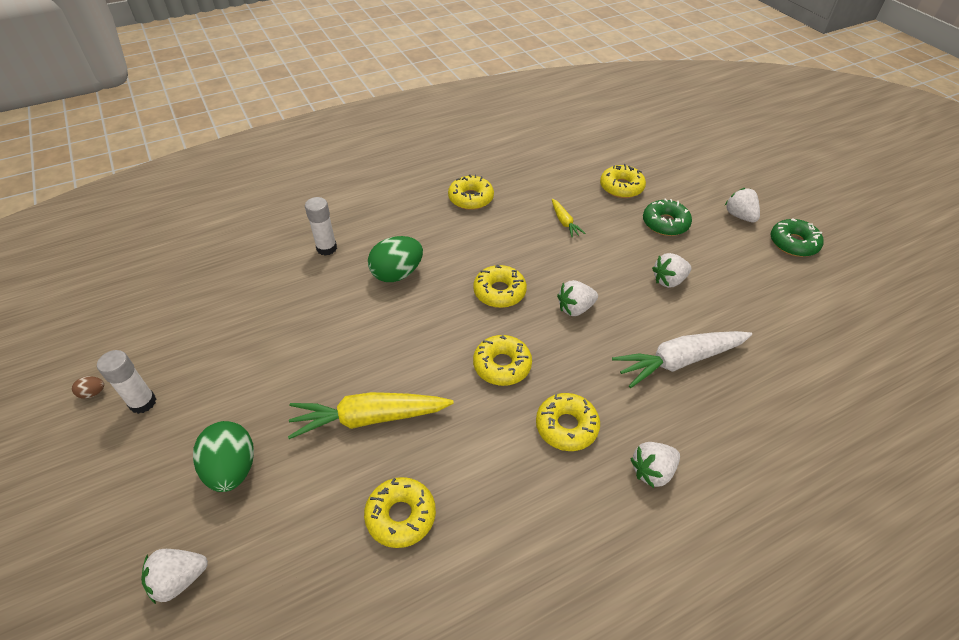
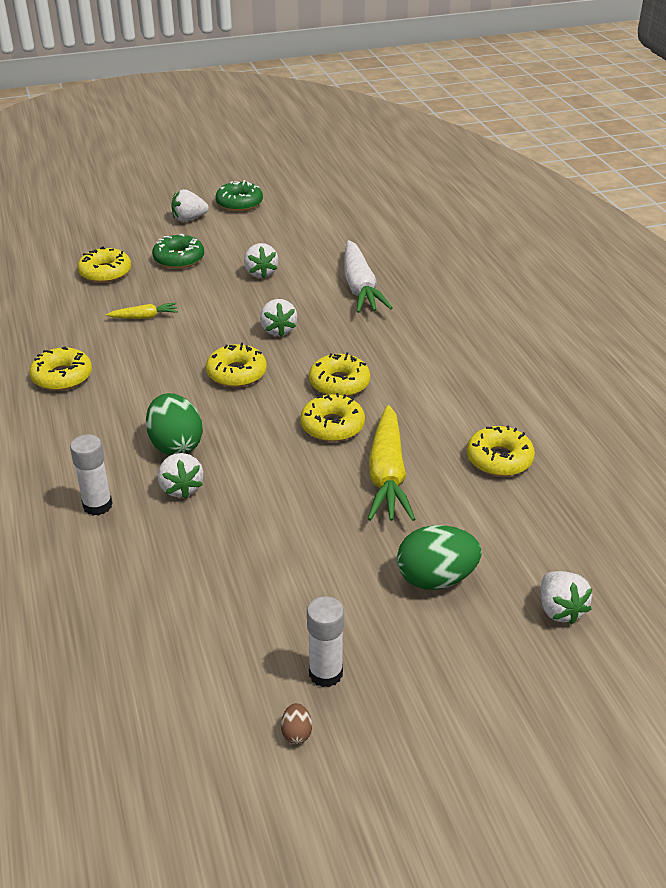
camera: 80 degrees left, 10 degrees down
(566, 426) = (418, 356): yellow donut -> yellow donut (332, 426)
(652, 471) = (468, 322): white strawberry -> white strawberry (181, 488)

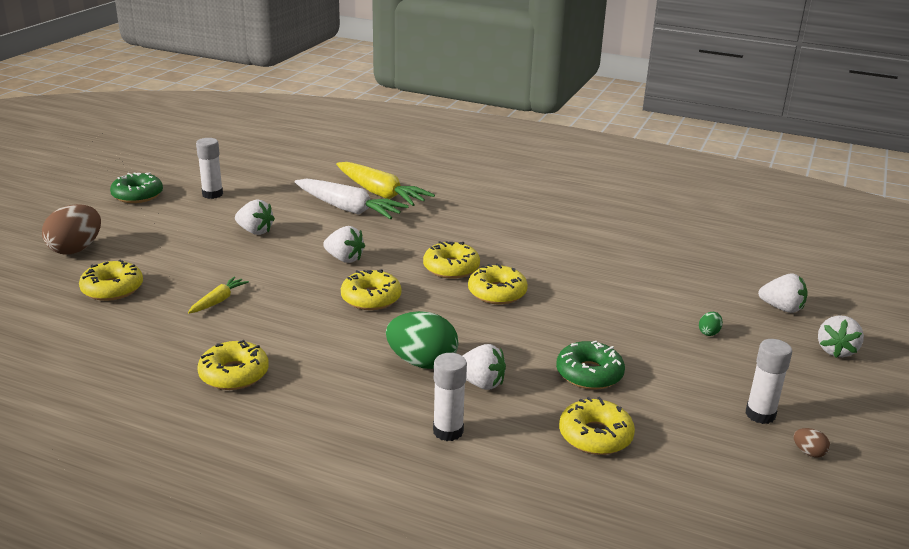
camera: 50 degrees left, 10 degrees down
(135, 230) = (76, 249): none -> brown egg
(179, 259) = (163, 251): green donut -> green donut (589, 374)
(189, 219) = (113, 222): white strawberry -> white strawberry (836, 350)
(287, 226) = (212, 194): none -> white glue stick
(387, 475) = (581, 299): yellow carrot -> yellow carrot (381, 193)
(436, 579) = (709, 332): green egg -> green egg, size x0.43
(499, 459) = (617, 258): yellow donut -> yellow donut (595, 436)

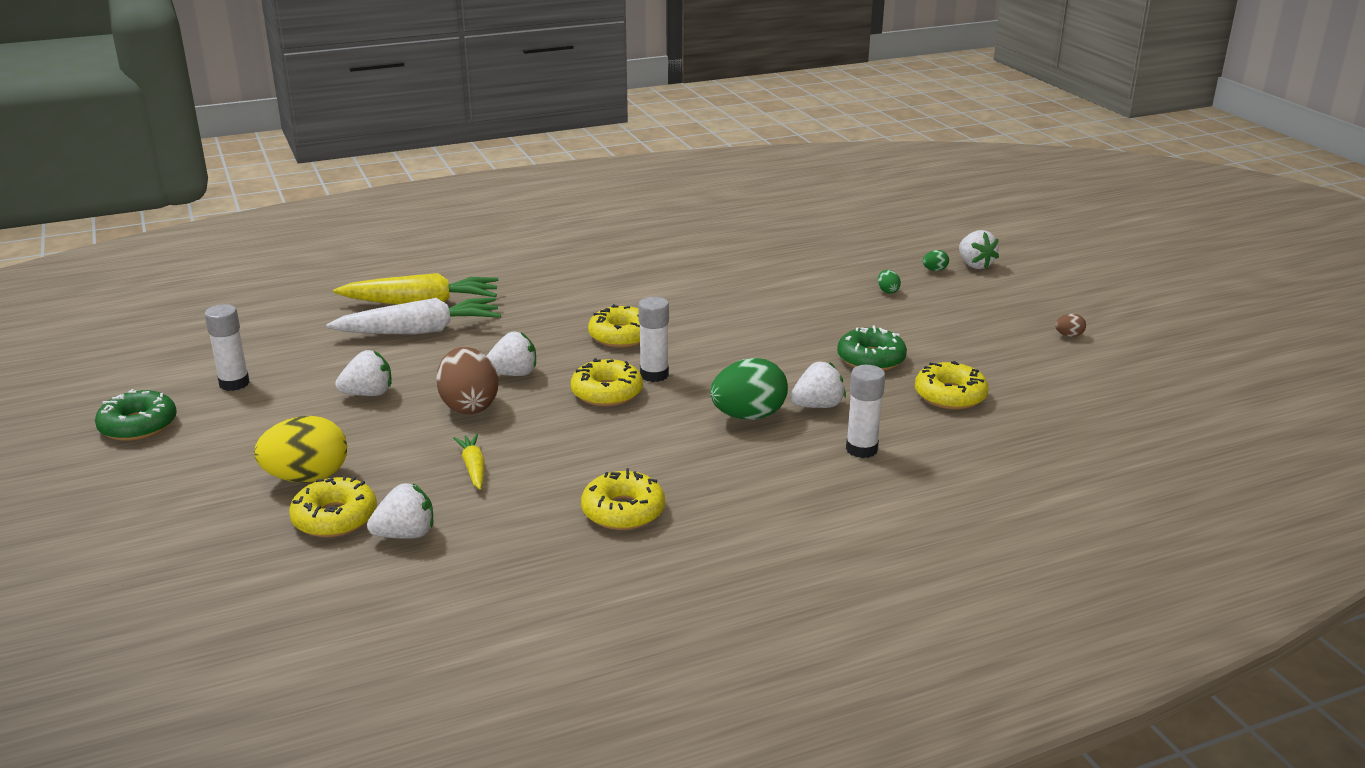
camera: 45 degrees left, 0 degrees up
(76, 249) = (194, 509): brown egg -> brown egg (469, 406)
(144, 260) = (307, 477): none -> yellow egg
(497, 293) = (696, 337): yellow donut -> none
(760, 414) = (1008, 328): white glue stick -> white glue stick (654, 375)
(782, 308) = (898, 252): white strawberry -> white strawberry (406, 535)
(787, 337) = (934, 270): none -> green egg

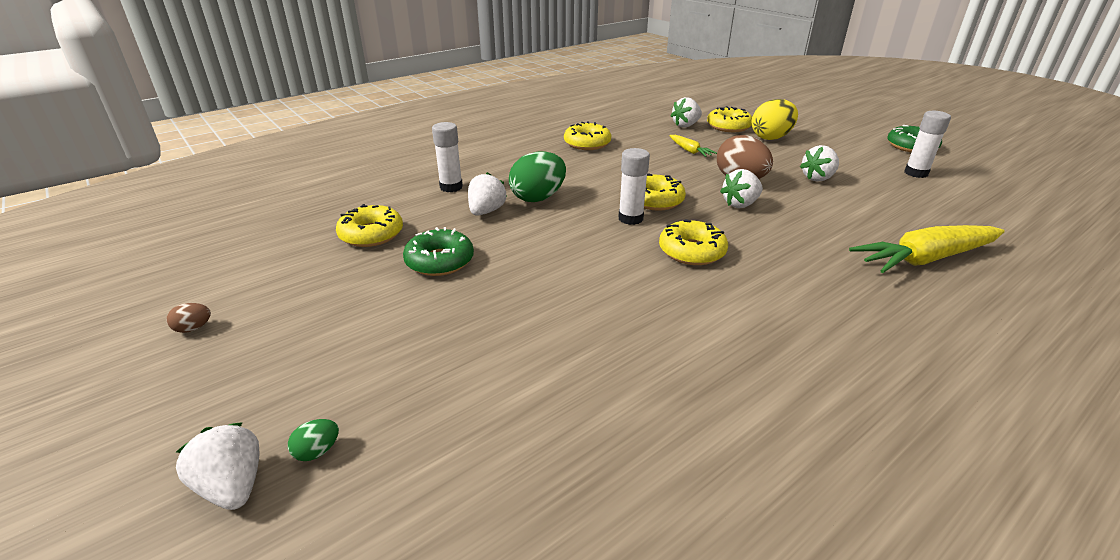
camera: 165 degrees right, 5 degrees up
(420, 331) = (871, 230): white carrot -> none
(817, 406) = (486, 211): white strawberry -> white strawberry turned 150 degrees clockwise
(887, 291) = (408, 376): green egg -> none

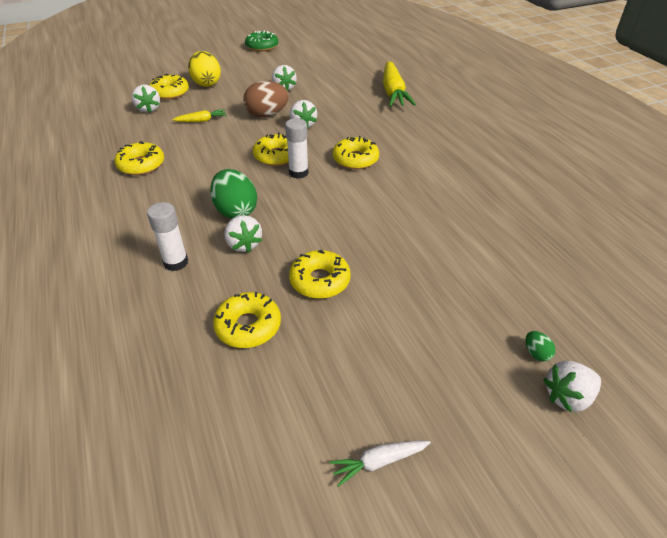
camera: 75 degrees left, 10 degrees up
(193, 328) = (378, 462): brown egg -> white carrot
(440, 261) = (320, 281): green donut -> yellow donut
(486, 211) = (244, 244): white strawberry -> white strawberry turned 150 degrees counterclockwise
(916, 173) = (298, 59): white glue stick -> none

